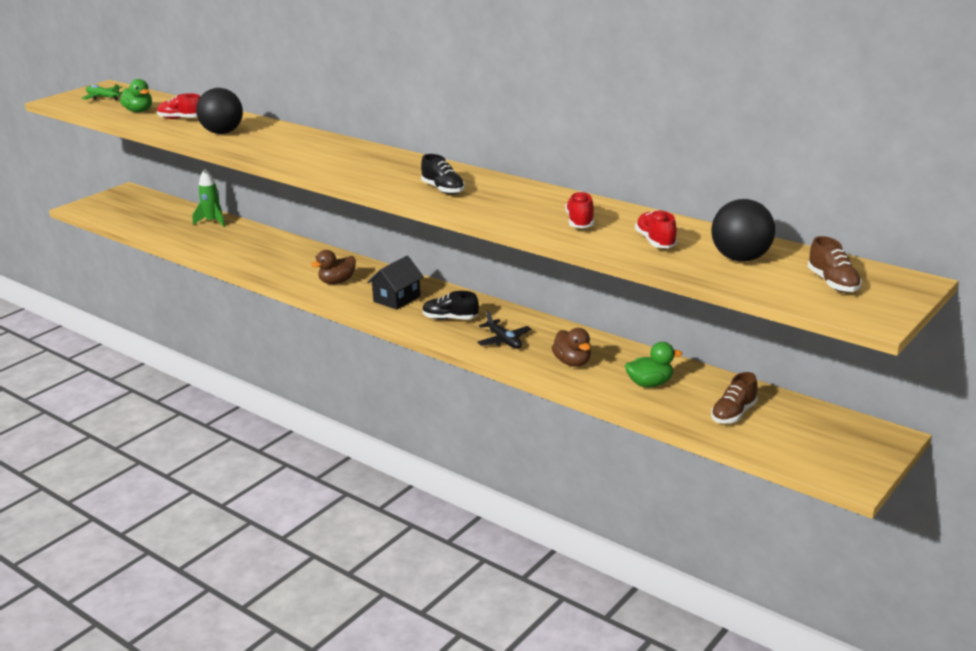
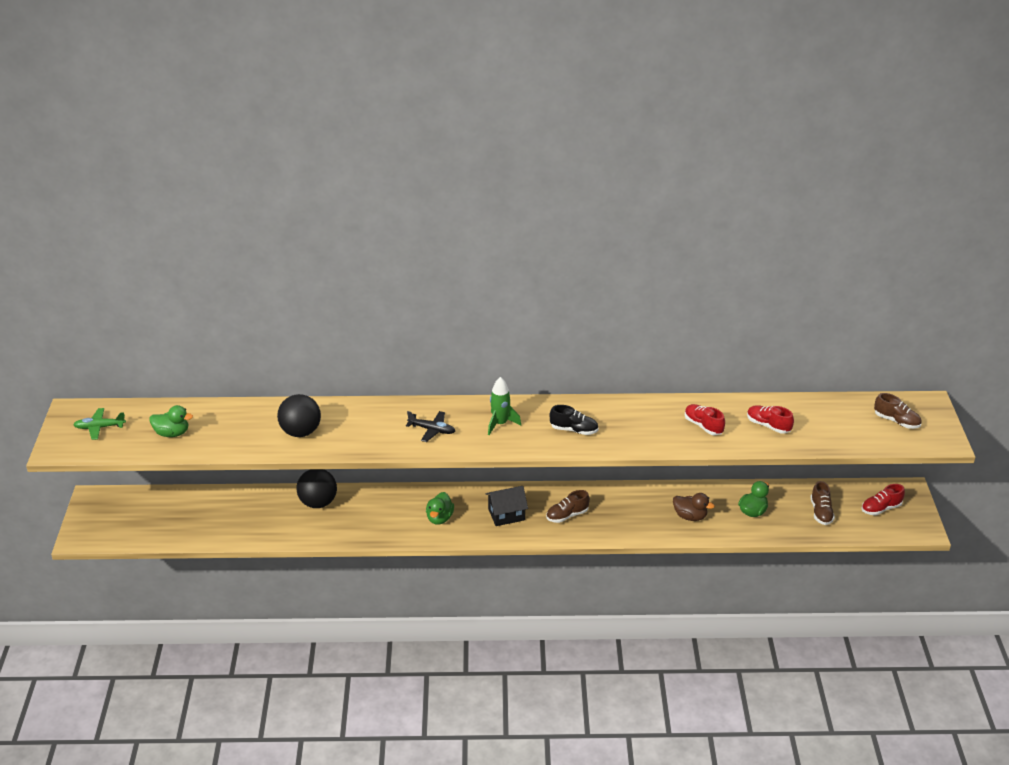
camera: 40 degrees left, 10 degrees up
(181, 119) = (232, 428): red shoe -> red shoe (881, 508)
(213, 222) = (240, 500): green rocket -> green rocket (500, 424)
(337, 282) = (439, 518): brown duck -> green duck
(397, 299) = (506, 514): black house -> black house turned 75 degrees clockwise
(450, 318) = (567, 515): black shoe -> brown shoe
(504, 340) = (626, 518): black plane -> black plane (432, 430)
(741, 258) = (829, 420): black ball -> black ball (318, 503)

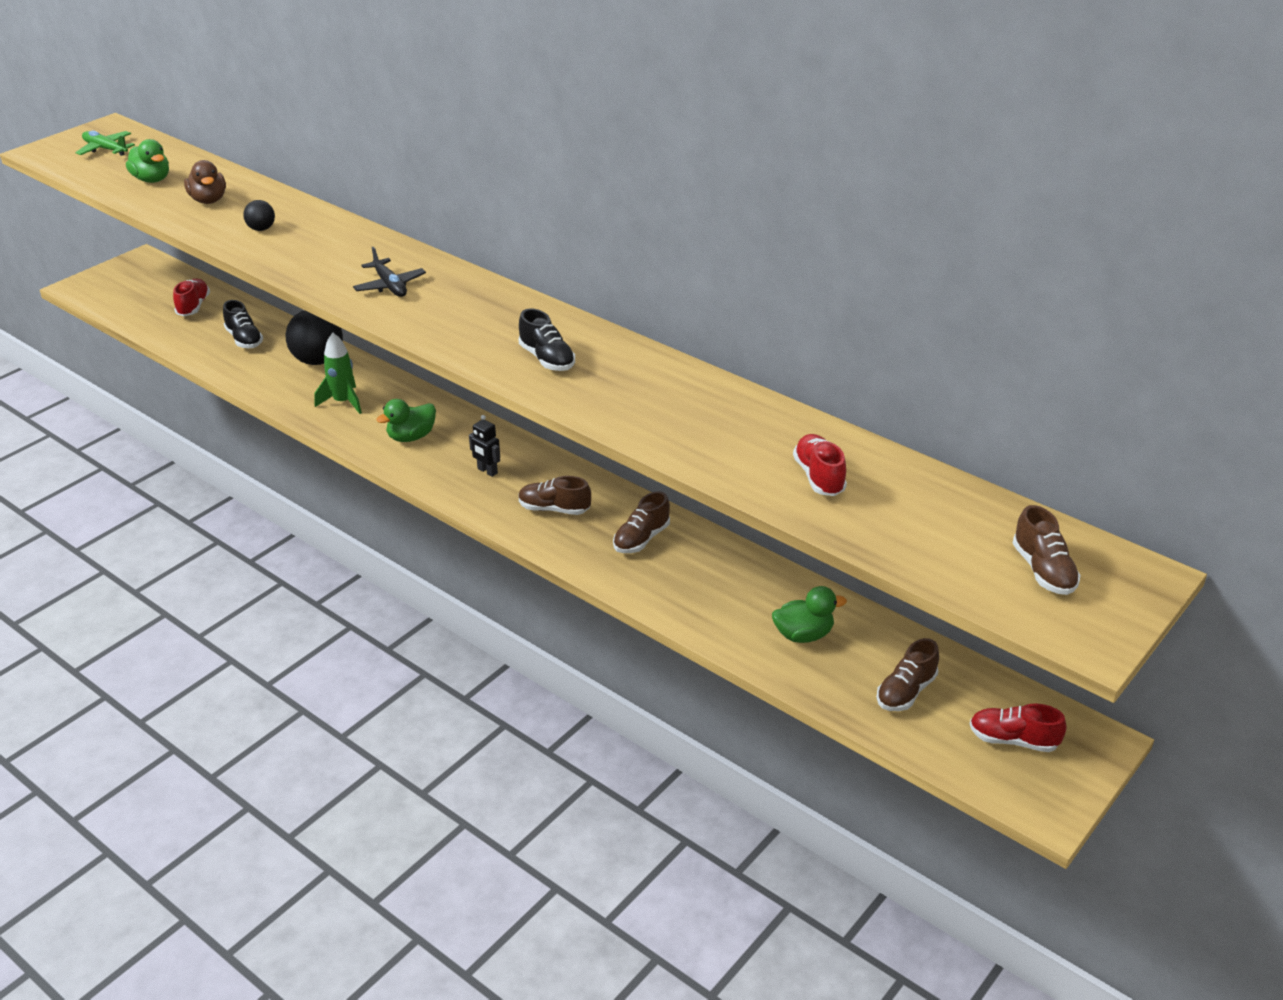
camera: 40 degrees right, 0 degrees up
(251, 514) = (244, 339): none -> black shoe
(301, 432) = (261, 229): black ball -> black ball, size x0.50
(500, 424) = (473, 314): green rocket -> green rocket (343, 402)
(506, 514) = (487, 471): black house -> black robot
(627, 507) = (641, 539): none -> brown shoe
(690, 516) = (707, 593): brown duck -> brown duck (208, 200)
(703, 426) = (723, 433): red shoe -> red shoe (193, 306)

